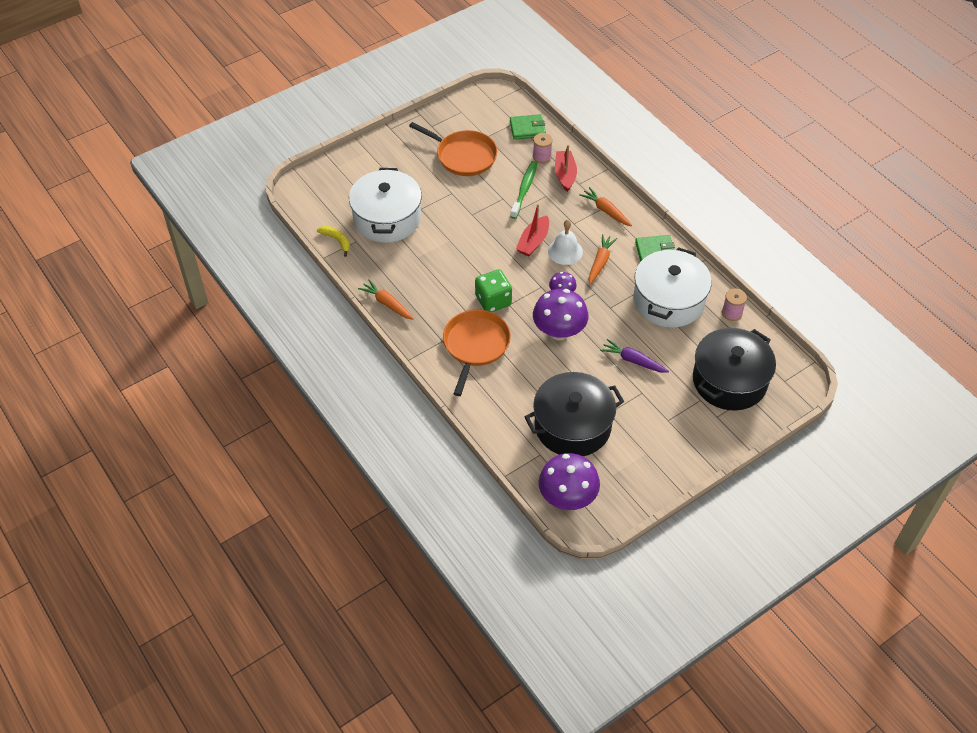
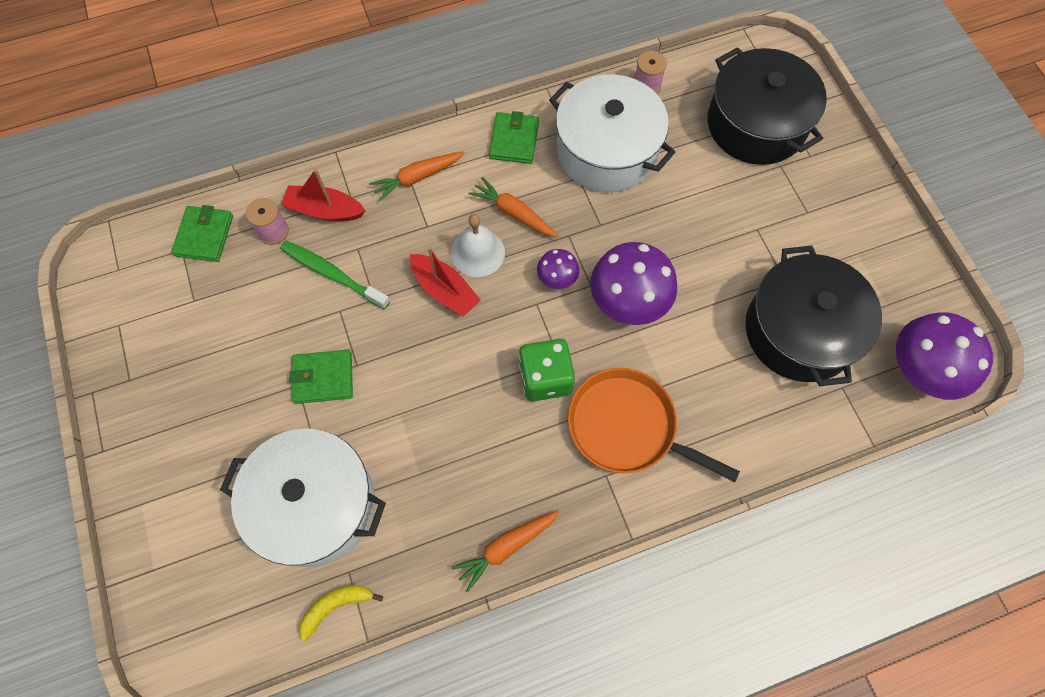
camera: 75 degrees left, 15 degrees up
(459, 202) = (323, 378): none -> green wallet
(463, 156) = (222, 346): orange pan -> none
(633, 360) = (701, 223): purple carrot -> none

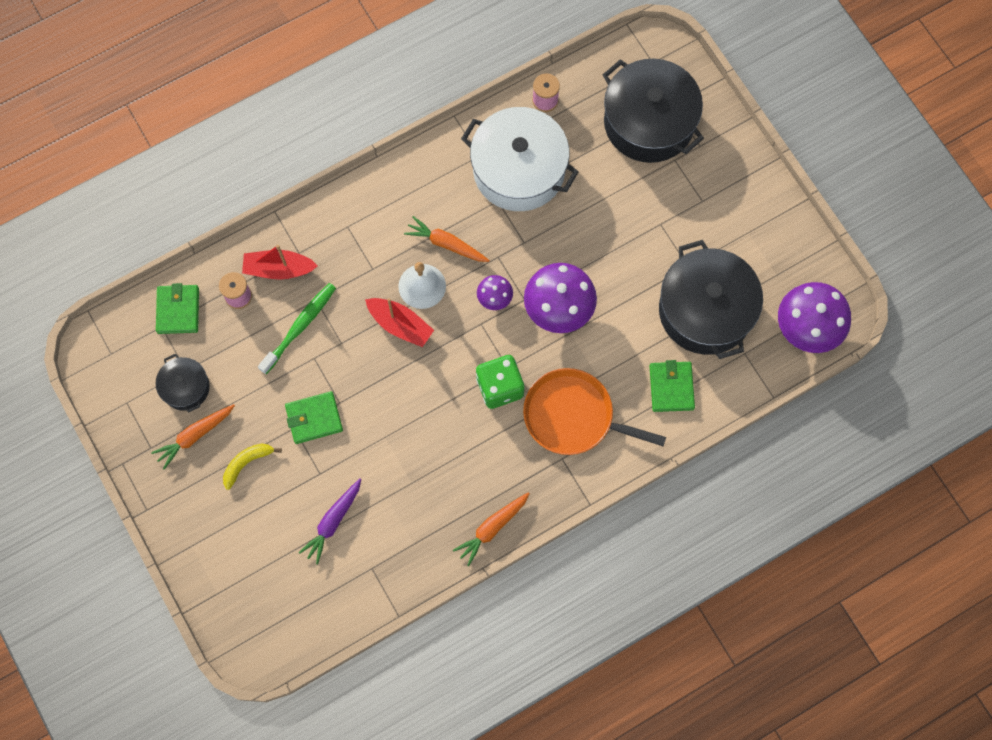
camera: 10 degrees left, 5 degrees up
(188, 319) = (185, 387): none -> black pot
(315, 505) = (333, 522): white pot -> purple carrot
(332, 274) = (300, 327): green toothbrush -> green toothbrush turned 105 degrees clockwise
(336, 606) = (368, 595): yellow banana -> yellow banana (247, 463)
(417, 178) = (354, 224): orange carrot -> orange carrot (195, 436)
(514, 140) = (434, 173): green wallet -> green wallet (671, 387)

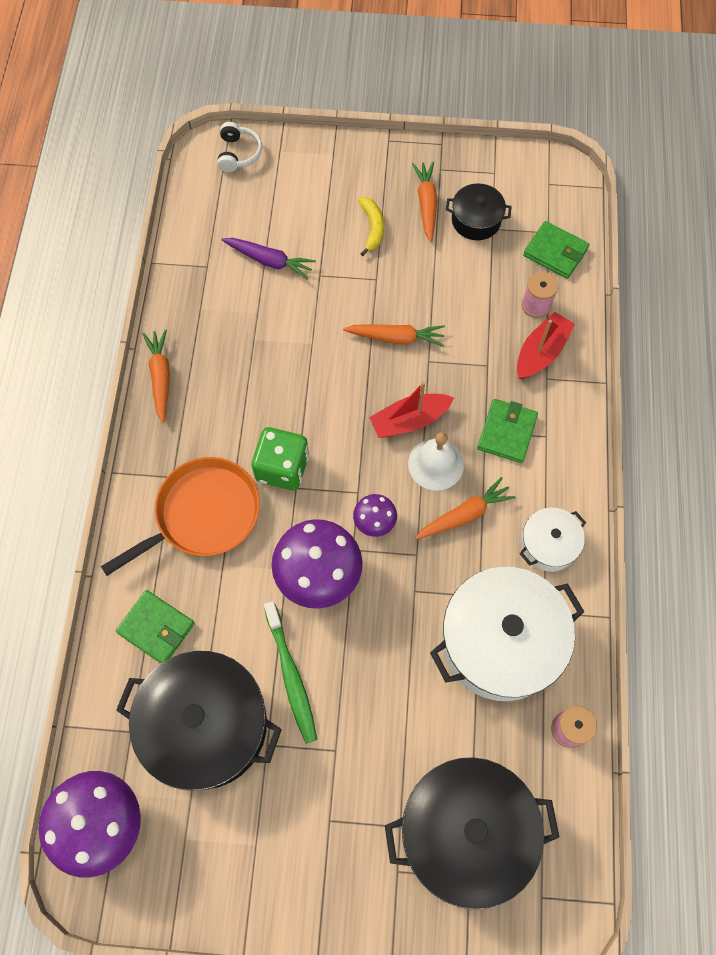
camera: 125 degrees right, 5 degrees down
(243, 626) = (238, 154): none -> white headphones
(300, 327) = (469, 337): green toothbrush -> green toothbrush (291, 676)
(314, 418) = (373, 299): green wallet -> green wallet (507, 432)
(333, 522) = (269, 261): purple carrot -> purple carrot turned 135 degrees clockwise
(337, 379) = (396, 338): none -> orange carrot
(430, 179) = (548, 544): none -> white pot

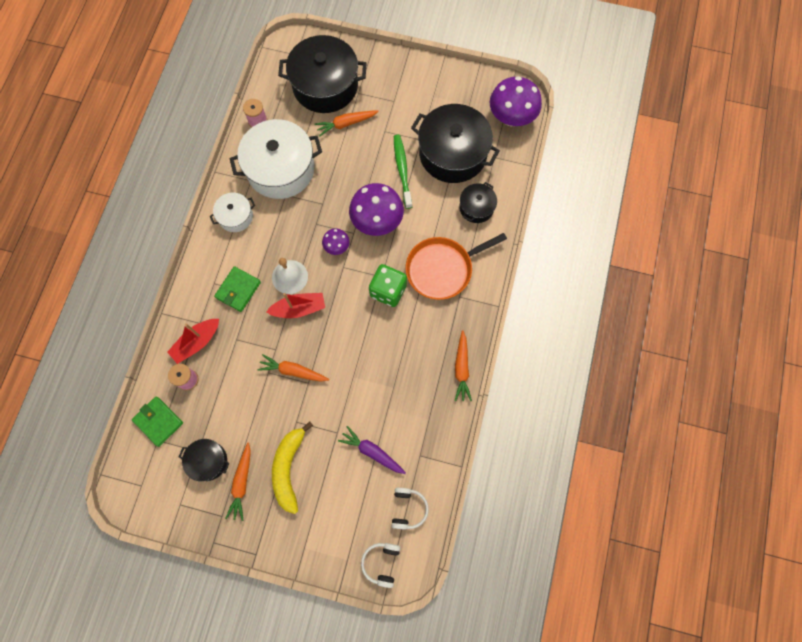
camera: 170 degrees left, 5 degrees up
(156, 628) = (476, 207): green wallet -> black pot
(214, 209) = (408, 509): none -> white headphones
(372, 228) = (288, 468): yellow banana -> yellow banana, size x1.68
(465, 514) = (280, 242): orange carrot -> orange carrot (346, 124)

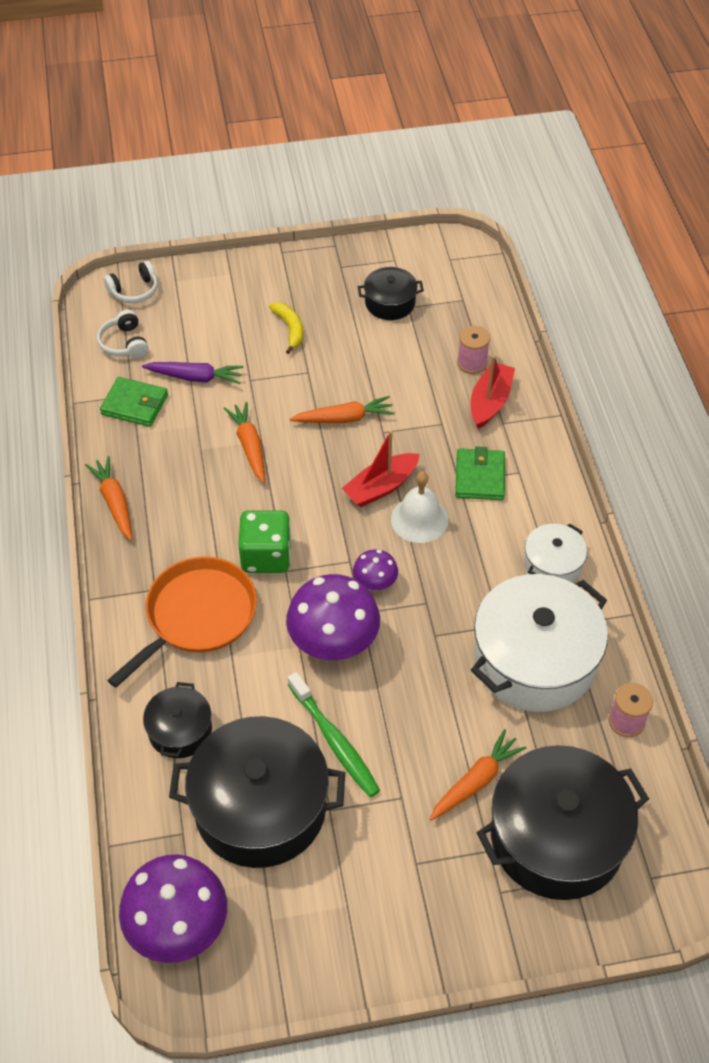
camera: 155 degrees right, 20 degrees down
(158, 421) = (475, 315): green wallet -> green wallet (135, 404)
(242, 483) = (337, 299): orange carrot -> orange carrot (249, 446)
(288, 468) = (290, 329): yellow banana -> yellow banana, size x0.59
(381, 563) = (134, 291): white headphones -> white headphones turned 75 degrees clockwise

